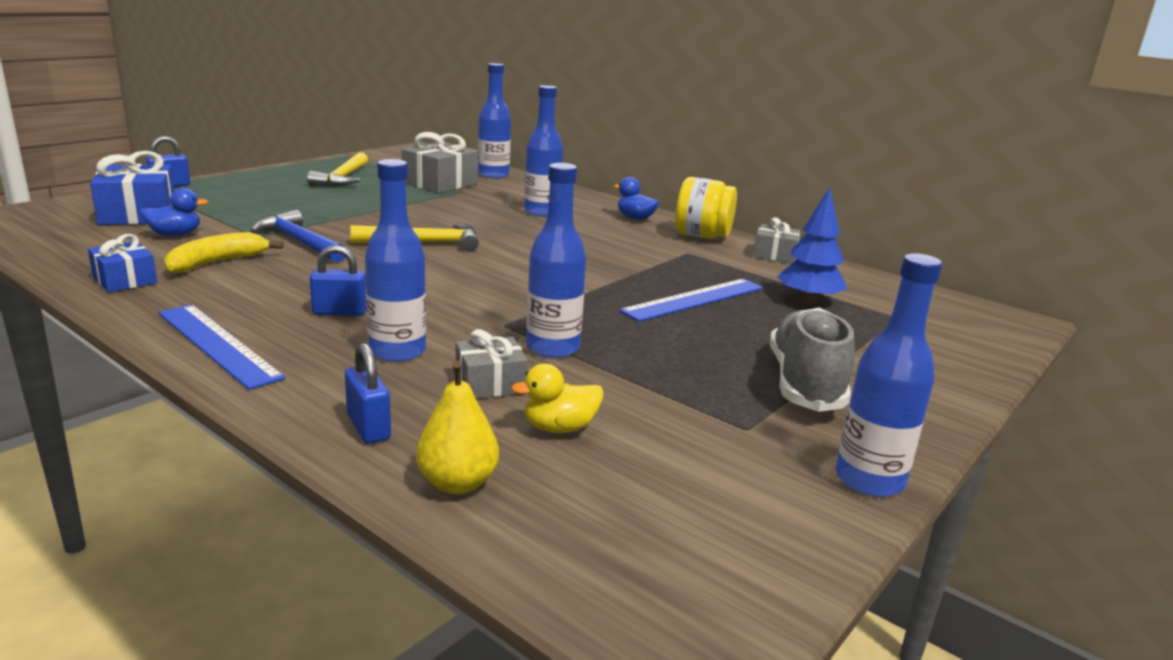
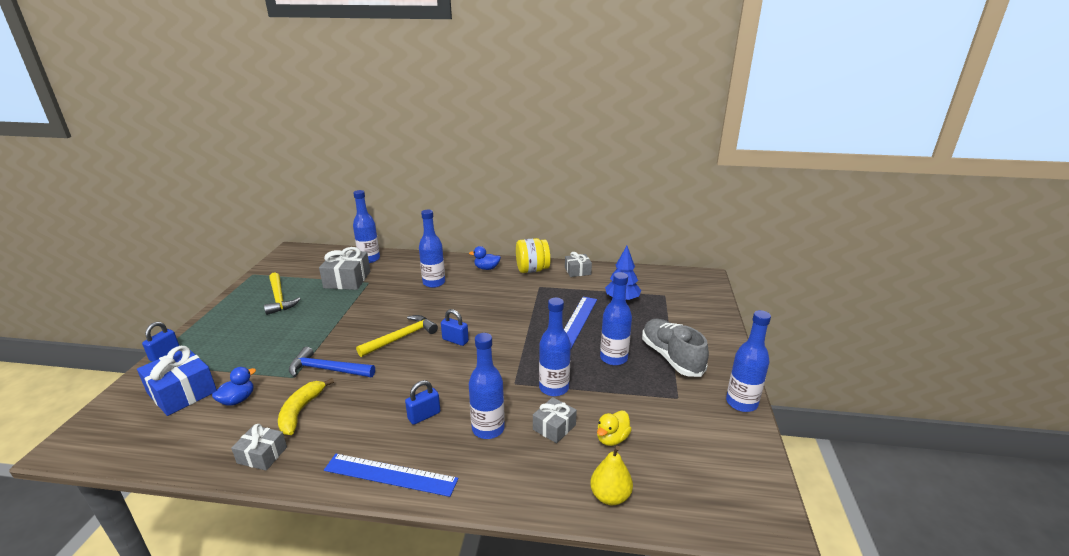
camera: 30 degrees left, 5 degrees up
(125, 280) = (262, 455): blue gift -> grey gift
(368, 427) = (536, 486): blue padlock -> blue padlock (455, 340)
(697, 351) = (613, 358): none -> blue bottle

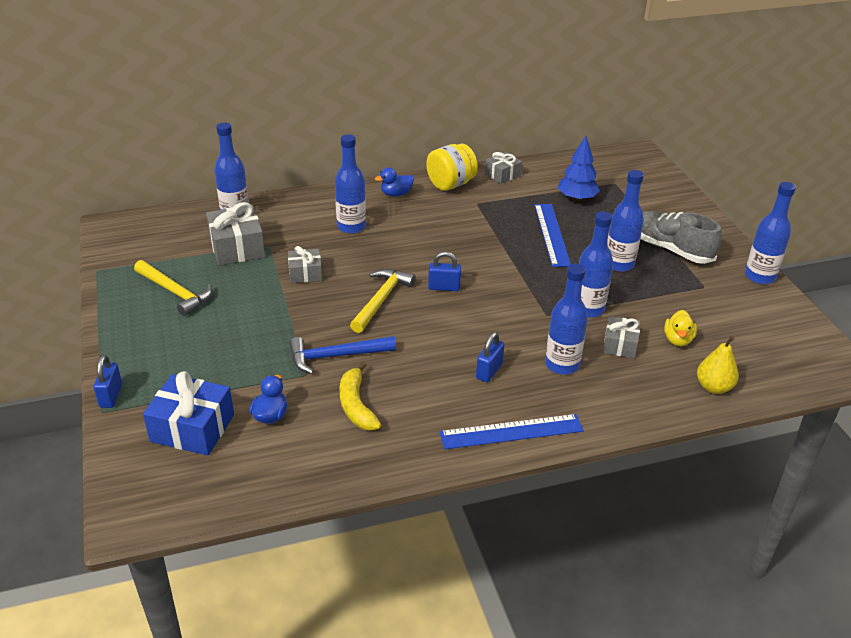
camera: 25 degrees left, 10 degrees up
(262, 455) = (364, 456): grey gift -> grey gift (305, 273)

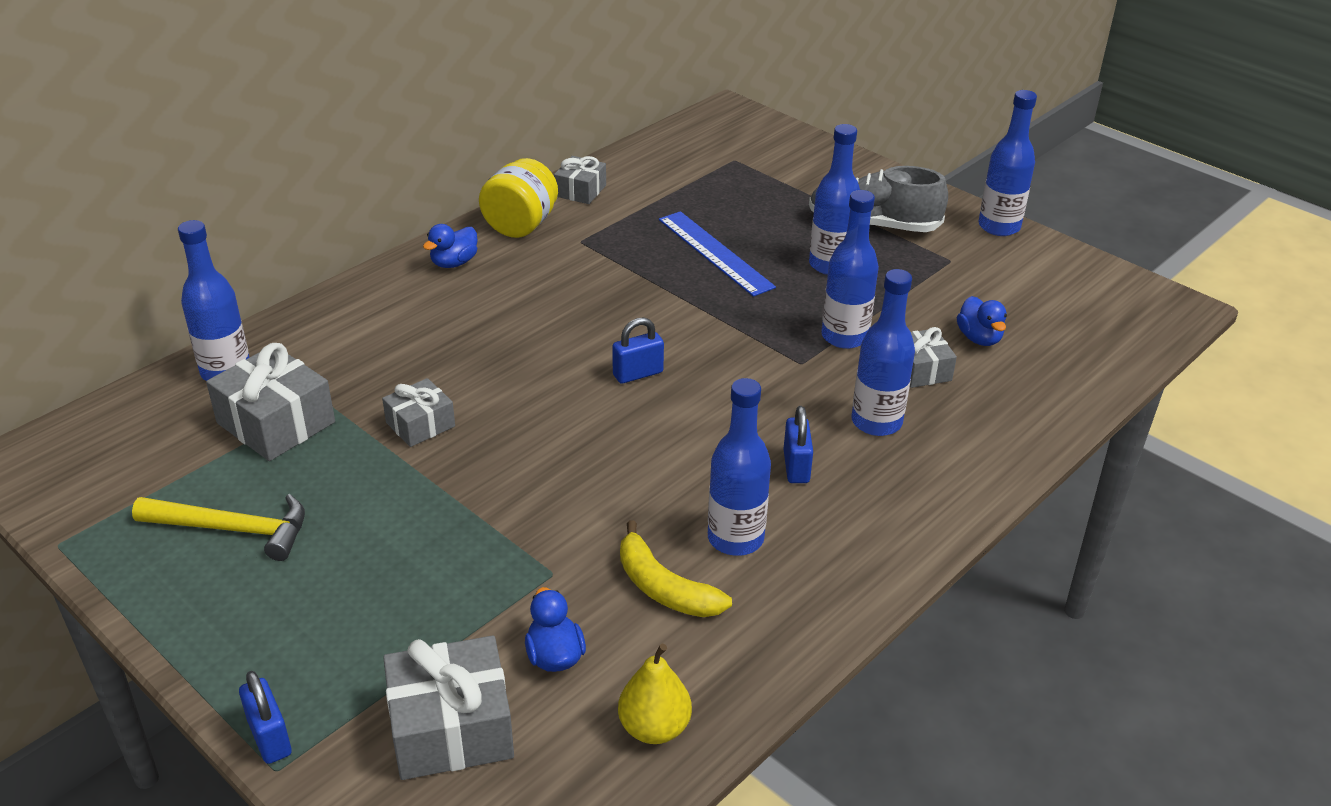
camera: 30 degrees left, 0 degrees up
(192, 428) = (451, 728): blue gift -> grey gift
(335, 356) = (572, 529): blue hammer -> none
(351, 226) = (429, 331): blue bottle -> blue bottle (735, 538)
(381, 299) = (567, 422): yellow hammer -> none
(511, 432) = (893, 536): blue ruler -> none
(576, 198) = (705, 194): blue tree -> none
(678, 340) = (979, 338): yellow duck -> blue duck
(713, 387) = (1066, 382): yellow pear -> yellow pear (654, 728)

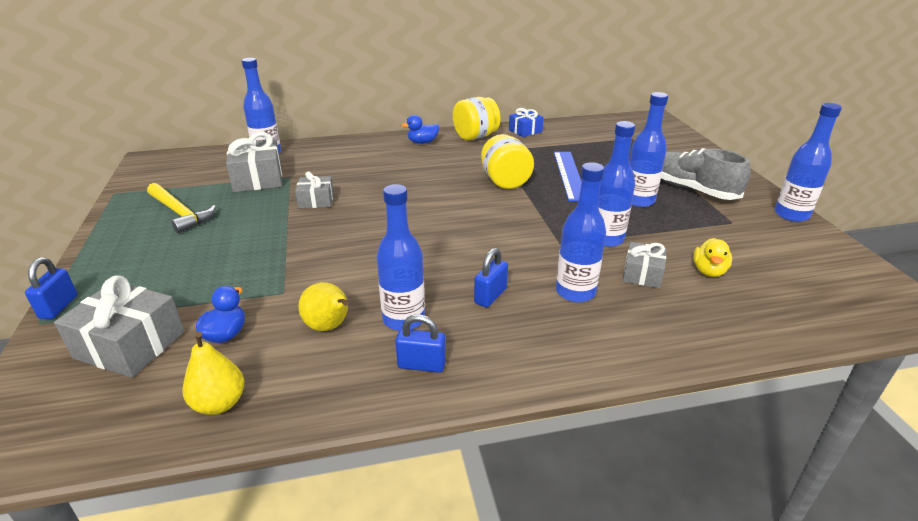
camera: 35 degrees right, 5 degrees down
(580, 191) = (525, 131): grey gift -> blue gift
(638, 374) = (454, 216): blue padlock -> blue padlock (421, 365)
(645, 293) = (505, 181): none -> yellow jar
(664, 587) = (329, 327): yellow banana -> yellow pear
(979, 338) = (708, 271): blue duck -> yellow duck

